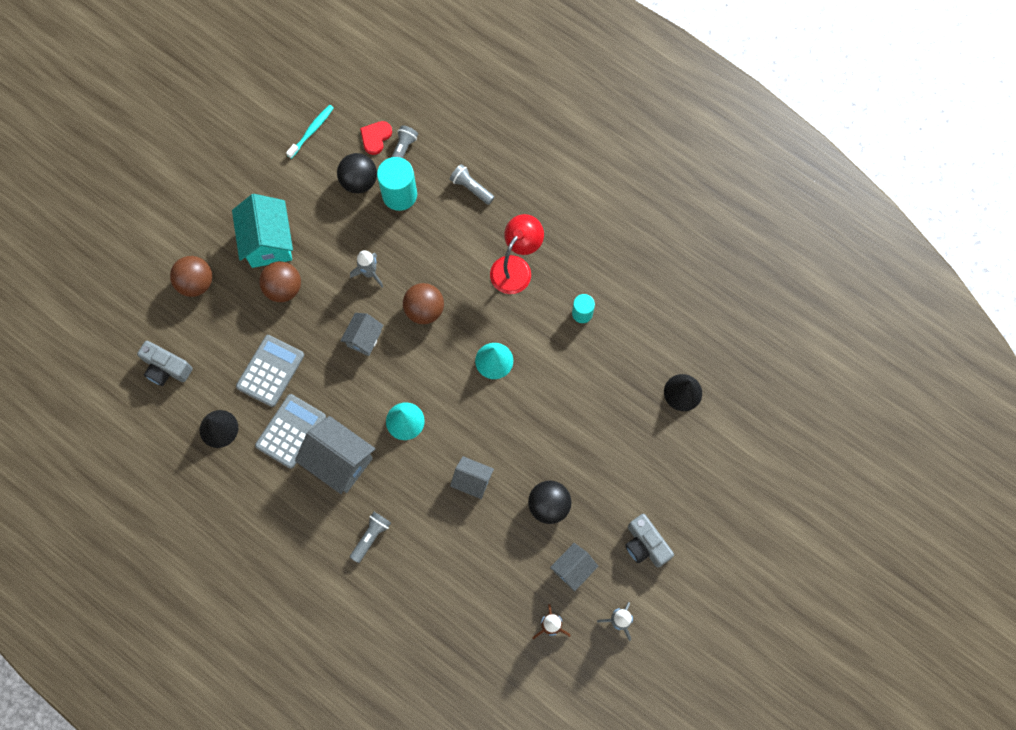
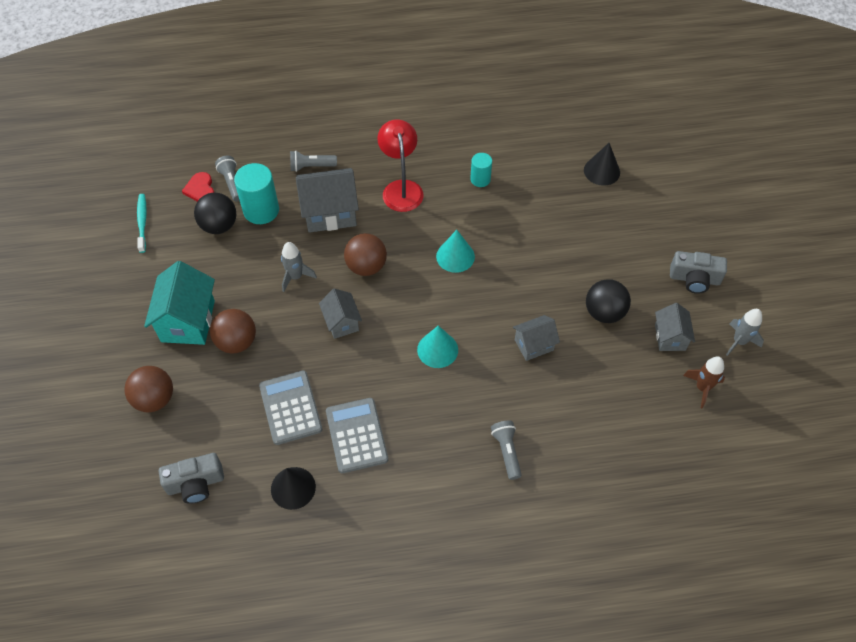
camera: 45 degrees left, 15 degrees down
(268, 242) = (188, 321): turquoise house -> turquoise house turned 60 degrees clockwise
(340, 461) = (420, 421): grey house -> grey house (330, 213)

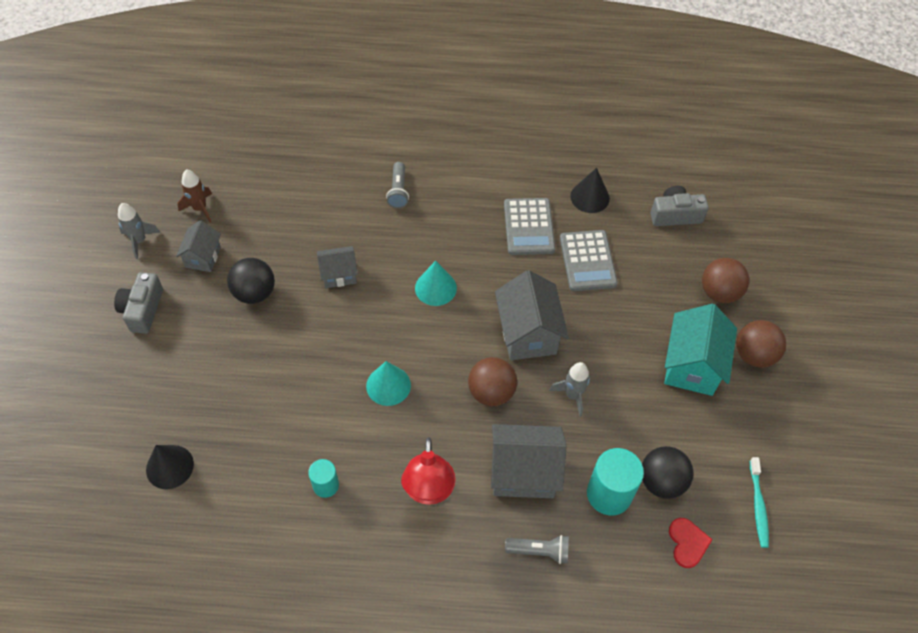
camera: 170 degrees left, 0 degrees up
(232, 183) = (646, 545): grey flashlight -> none
(237, 342) = (639, 333): brown ball -> brown ball (754, 355)
(342, 322) = (528, 333): grey house -> grey house, size x1.70
(694, 279) = (142, 310): grey camera -> grey camera turned 105 degrees counterclockwise

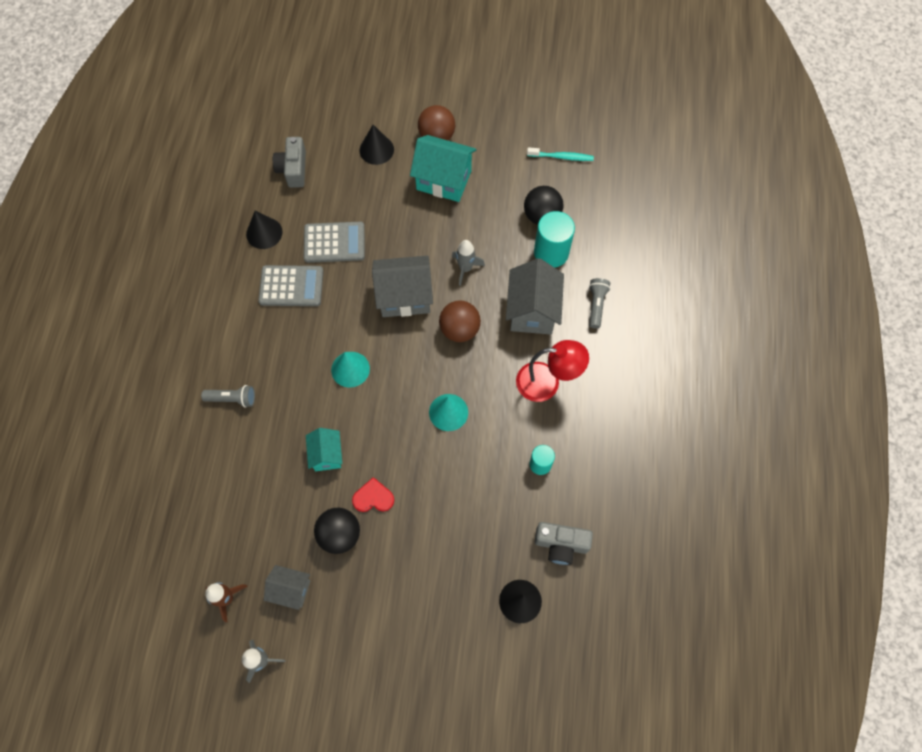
camera: 85 degrees left, 10 degrees up
(142, 310) = (349, 646): grey camera -> grey camera (561, 544)
(339, 275) = (327, 455): grey house -> turquoise house
(687, 543) = (589, 206): red heart -> red heart (373, 497)
(719, 292) = (376, 150): brown ball -> black cone

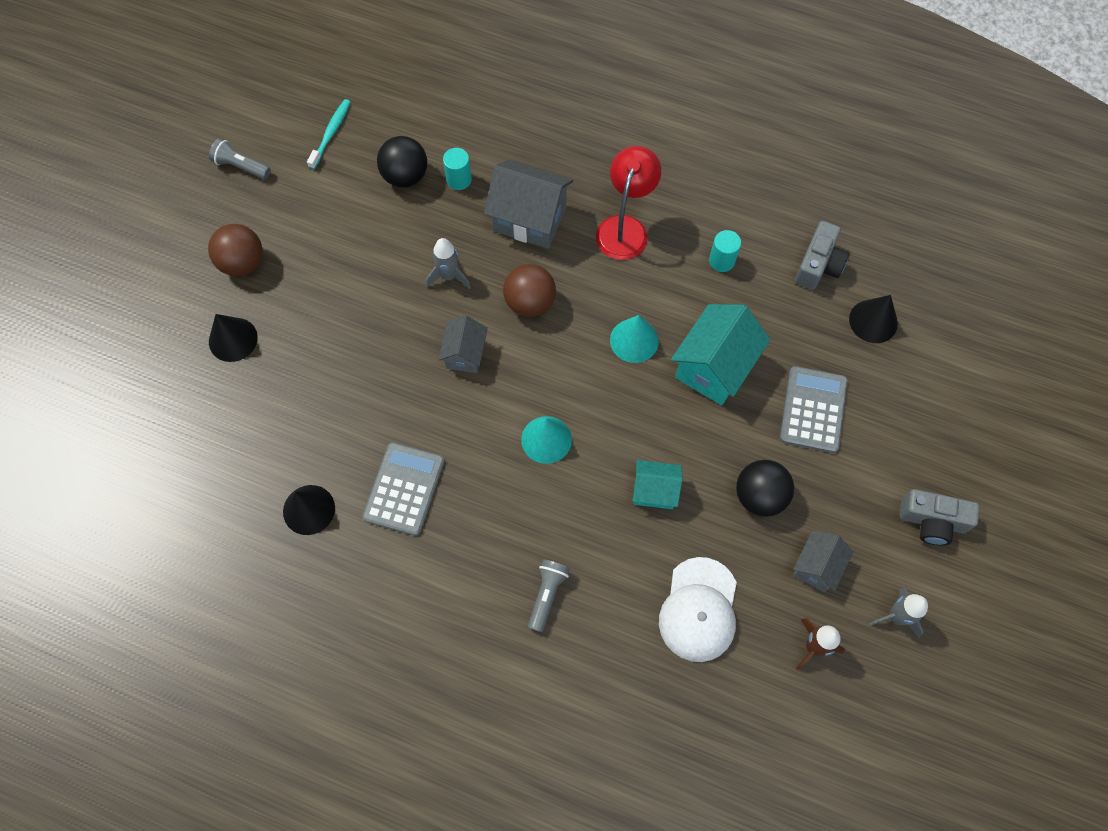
camera: 75 degrees left, 0 degrees up
(240, 507) = (699, 609): none -> white cap
(293, 169) = (220, 452): grey camera -> grey camera (932, 521)
(334, 243) = (357, 421): grey calculator -> grey calculator (813, 410)
(373, 497) = (721, 448): red heart -> none
(404, 297) = (465, 354): grey house -> grey house, size x0.59
(444, 180) = (312, 270): turquoise house -> turquoise house (714, 367)
(551, 252) = (459, 179): turquoise cylinder -> turquoise cylinder, size x0.58
(596, 305) = (543, 153): grey flashlight -> grey flashlight (241, 166)

